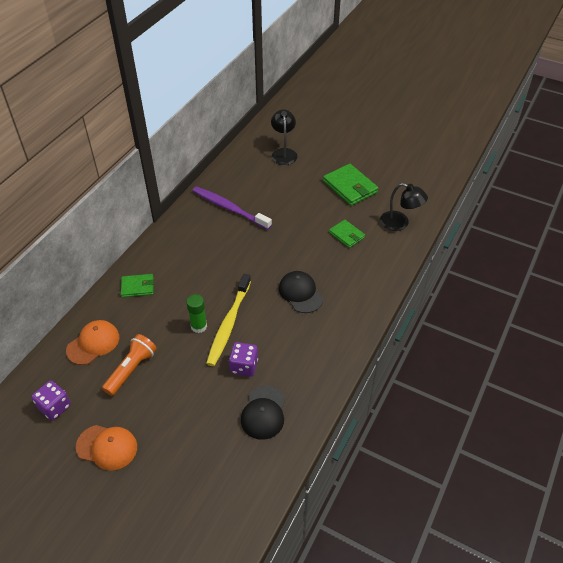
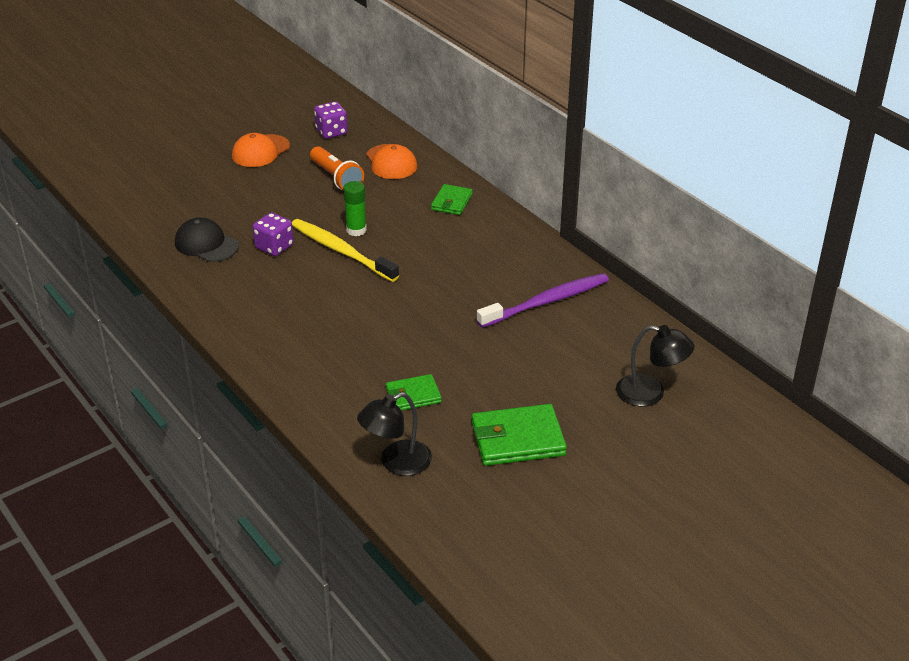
camera: 115 degrees right, 10 degrees down
(300, 293) = (341, 318): black cap -> none

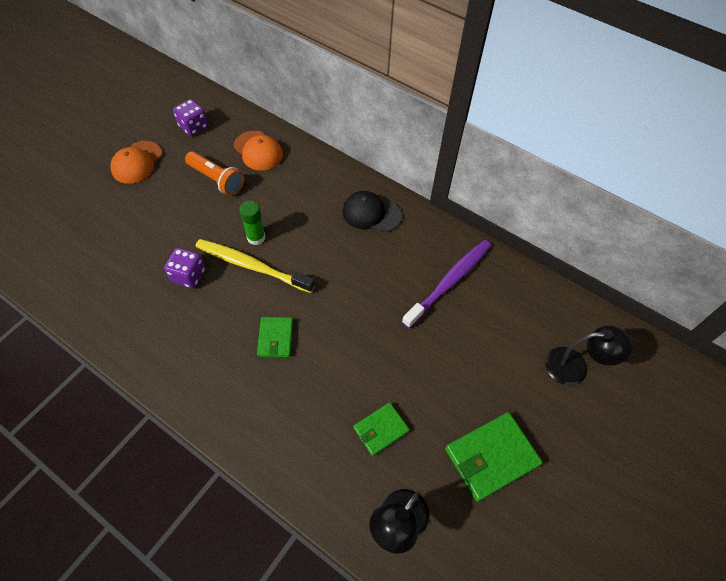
camera: 20 degrees left, 20 degrees up
(206, 244) = (123, 288): black cap -> black cap (371, 213)
(451, 202) = (326, 185): green wallet -> green wallet (275, 338)

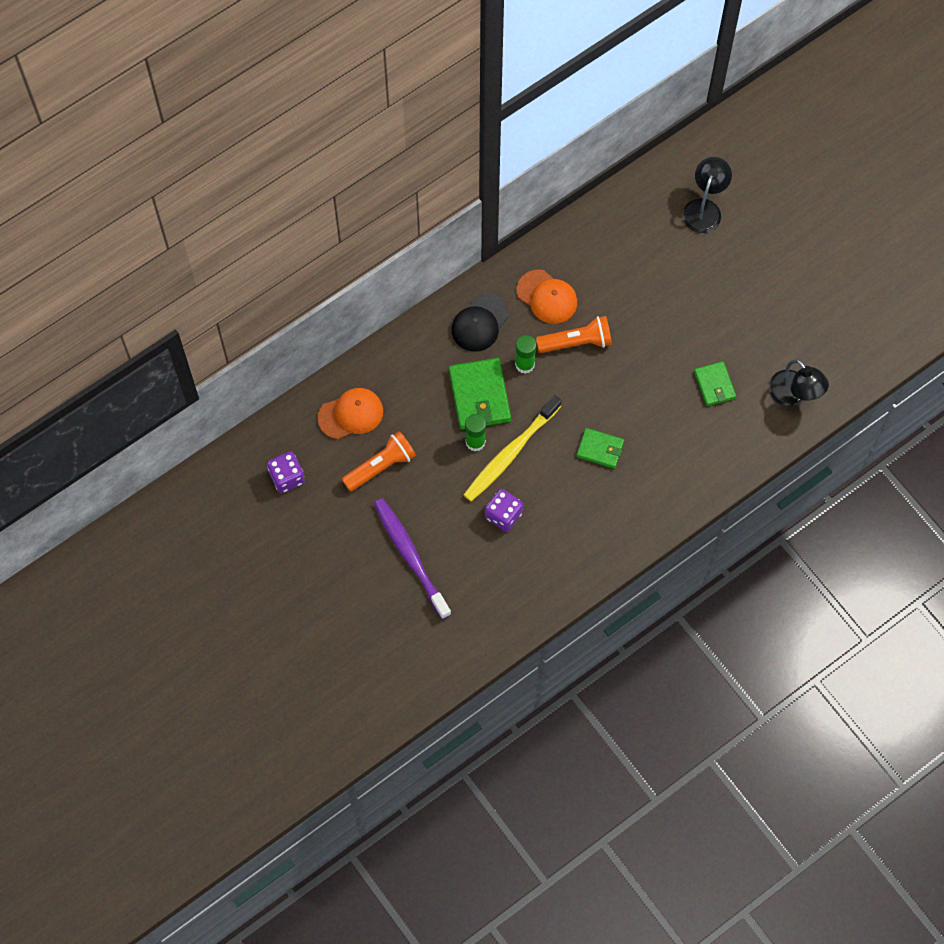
camera: 70 degrees left, 10 degrees up
(137, 162) = (325, 547): orange cap -> orange cap (547, 297)
(343, 255) = (525, 364): none -> green glue stick
(381, 290) = (577, 342): none -> orange flashlight
(449, 282) = (586, 278): purple toothbrush -> purple toothbrush (410, 556)
(491, 457) = (762, 307): green wallet -> green wallet (479, 396)

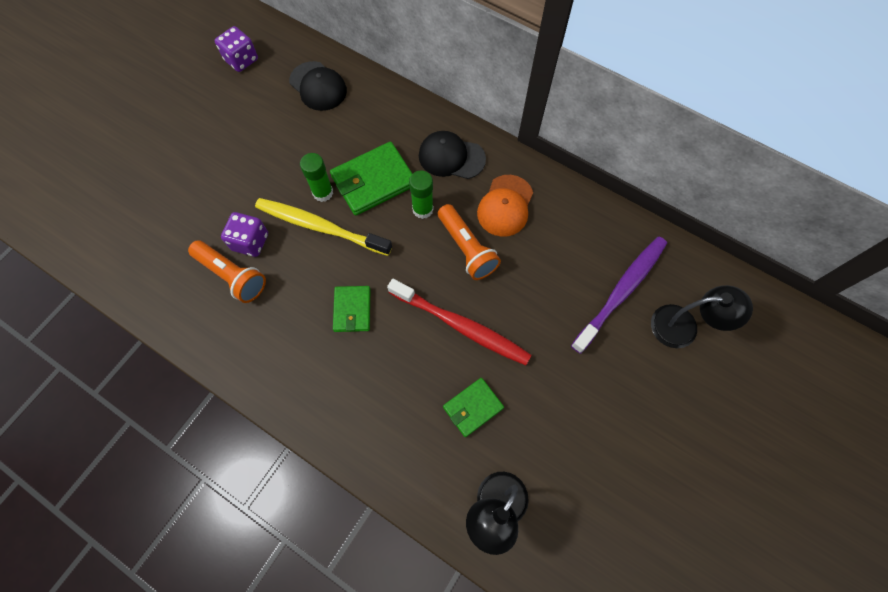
camera: 70 degrees right, 0 degrees up
(351, 414) = (318, 86): orange cap -> black cap
(381, 466) = (273, 124): orange flashlight -> orange flashlight (232, 276)
(410, 556) = (186, 176): purple toothbrush -> purple toothbrush (621, 291)
(645, 370) = (461, 326): none -> red toothbrush

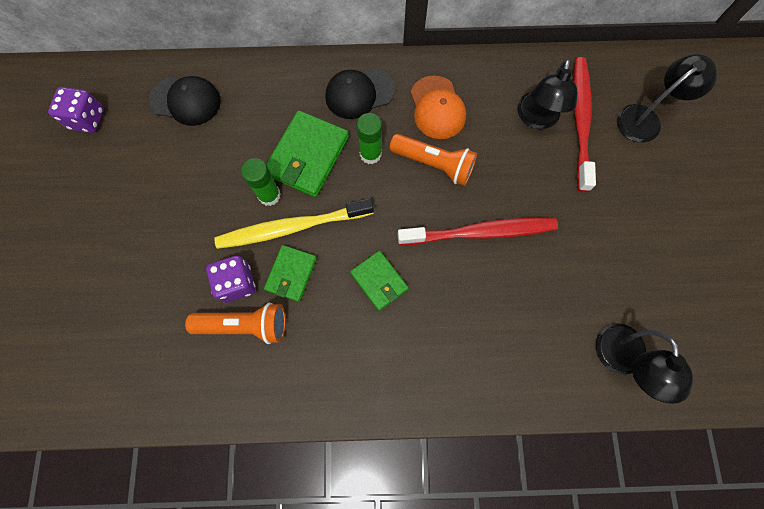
camera: 35 degrees left, 5 degrees up
(473, 407) = (541, 293): green wallet -> green wallet (291, 274)
(583, 266) = (536, 119): none -> black lamp
(621, 291) = (580, 120): purple toothbrush -> red toothbrush

